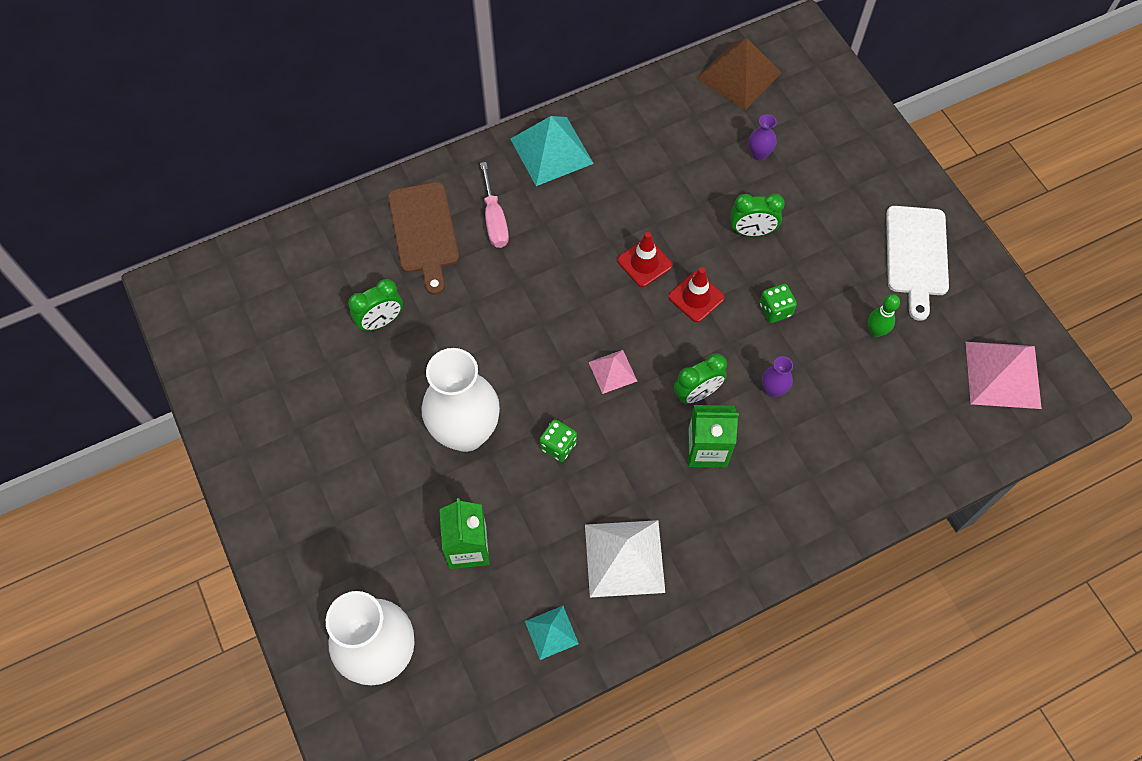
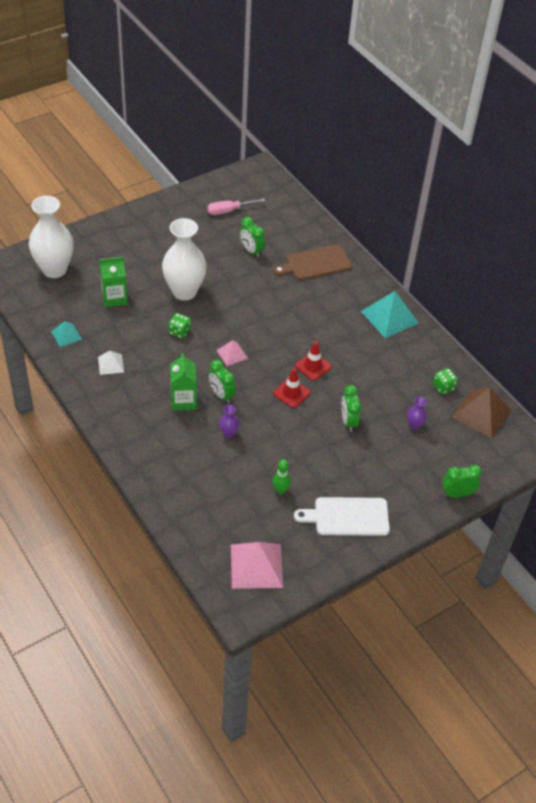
camera: 80 degrees right, 15 degrees down
(494, 219) = (331, 293): pink screwdriver -> pink screwdriver (229, 211)
(624, 558) = (111, 364): white pyramid -> white pyramid, size x0.54
(775, 310) = (289, 434): green dice -> green dice (443, 387)
(874, 126) = (457, 494): none -> green clock

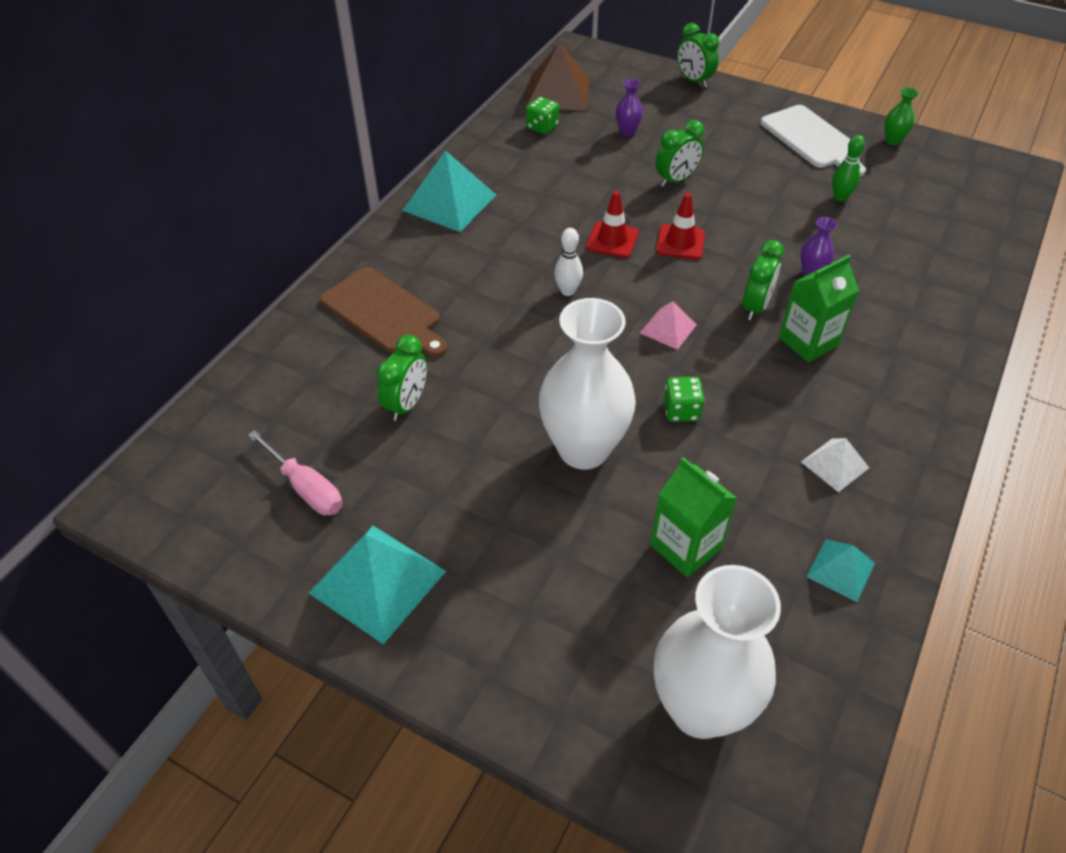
camera: 115 degrees left, 0 degrees up
(170, 215) = (377, 582): none -> turquoise pyramid
(256, 566) = (955, 179): pink pyramid -> none
(285, 331) = (568, 291): none -> white bowling pin
(318, 562) = (892, 140): none -> green vase

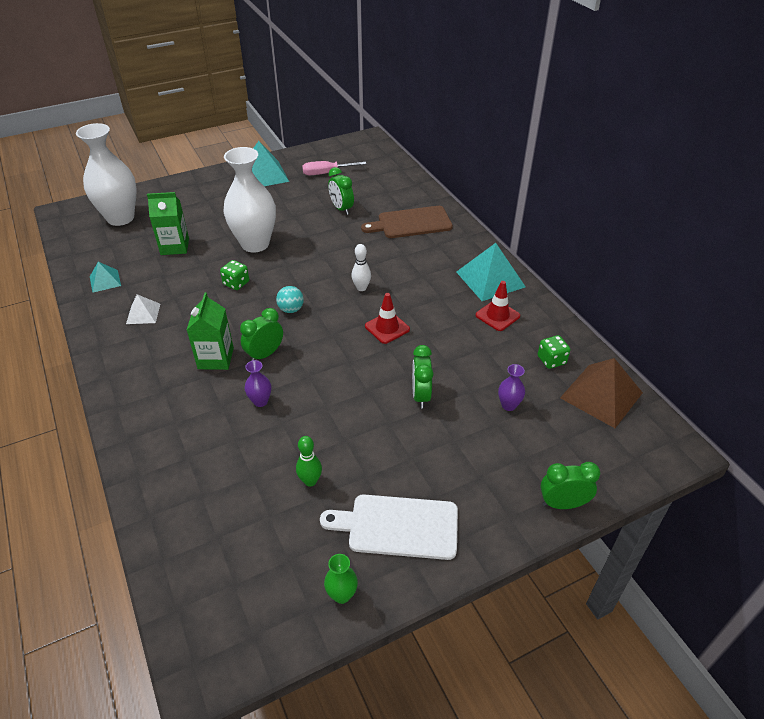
camera: 125 degrees right, 5 degrees down
(668, 328) = (291, 309): pink pyramid -> turquoise ball
(680, 242) = (353, 357): red traffic cone -> red traffic cone (497, 315)
(755, 307) = (265, 354): green clock -> green clock turned 75 degrees clockwise

